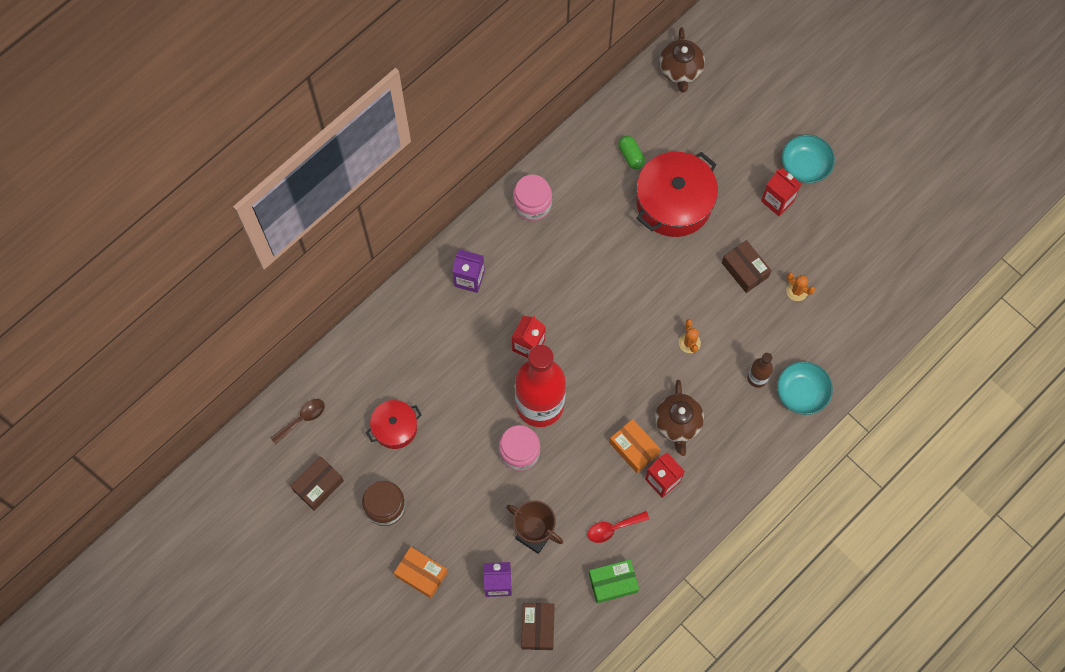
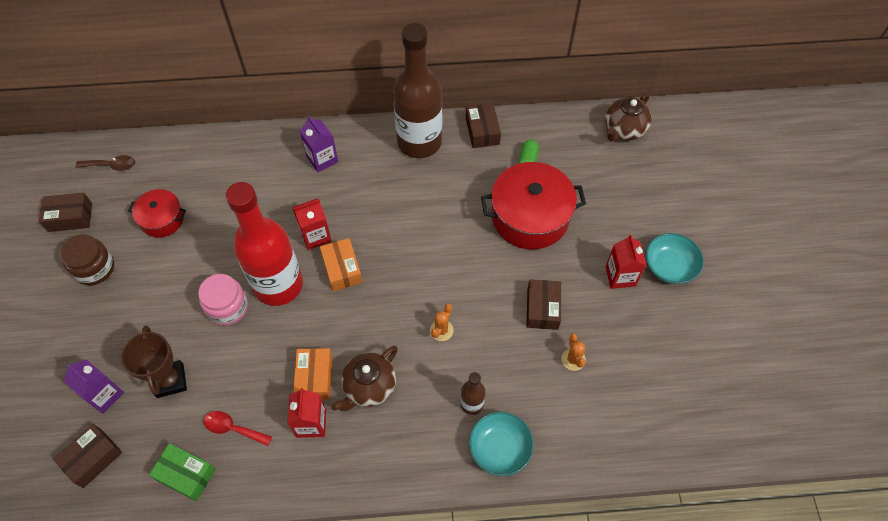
camera: 40 degrees right, 10 degrees down
(421, 574) = (62, 339): orange box -> orange box (342, 269)
(532, 204) = (419, 142): pink jar -> brown bottle
(573, 156) = (482, 131): none -> brown box

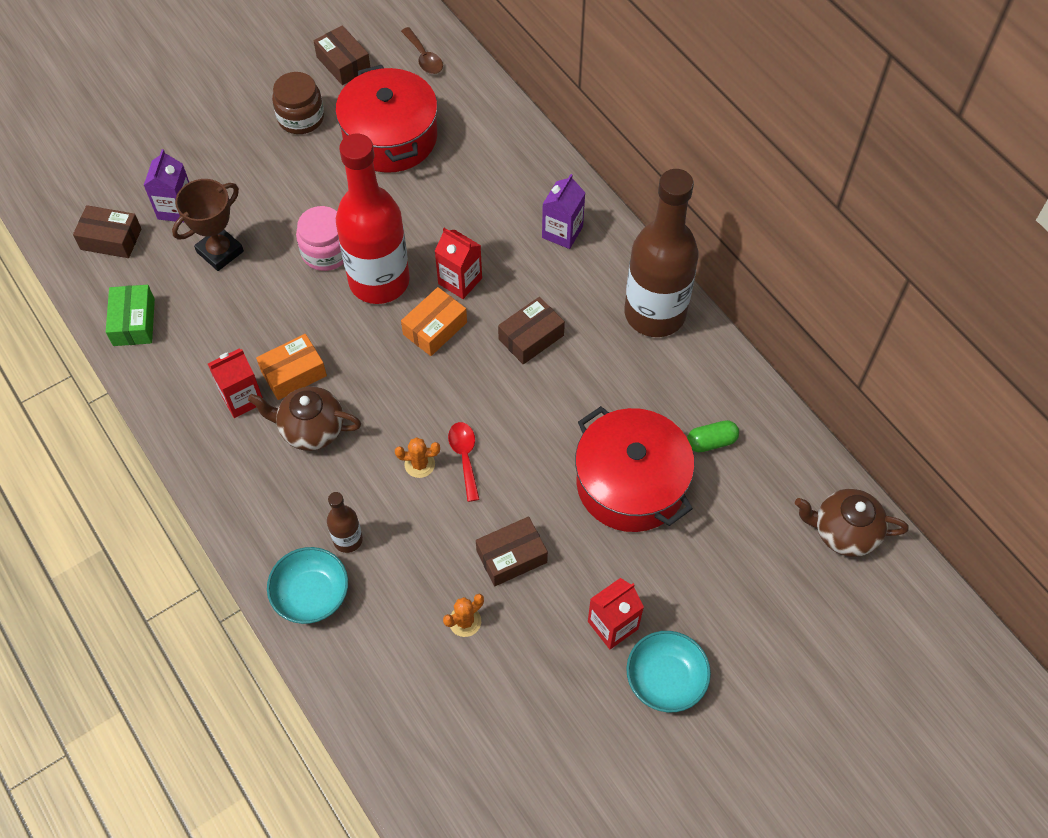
camera: 60 degrees right, 0 degrees up
(162, 219) = (390, 137): red pot -> red pot, size x1.80
(233, 428) = (200, 333): red spoon -> red spoon (464, 457)
(482, 131) = (720, 371): brown box -> brown box (531, 337)

